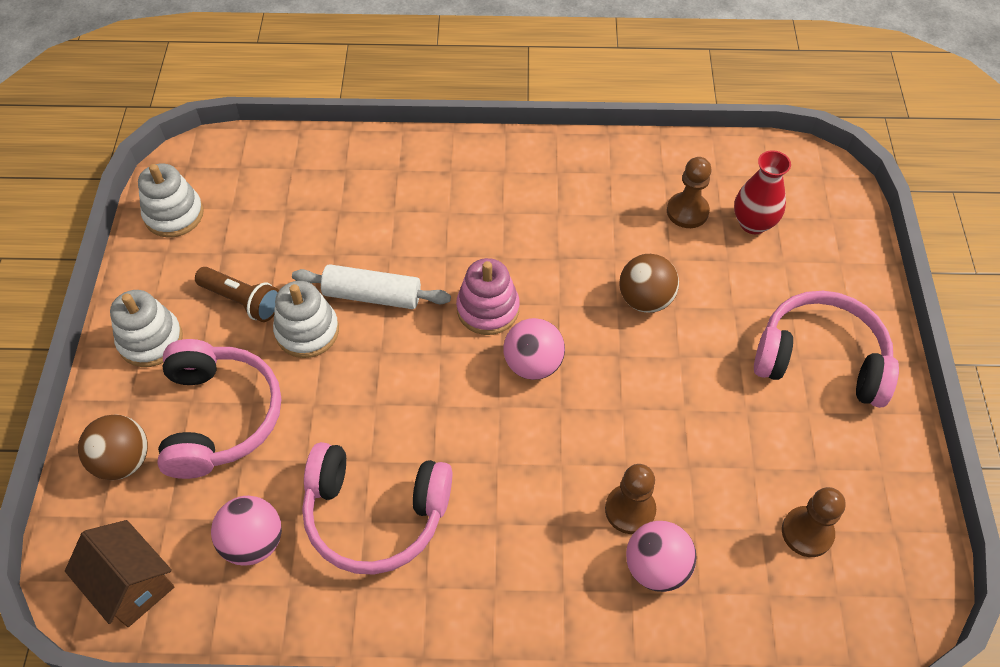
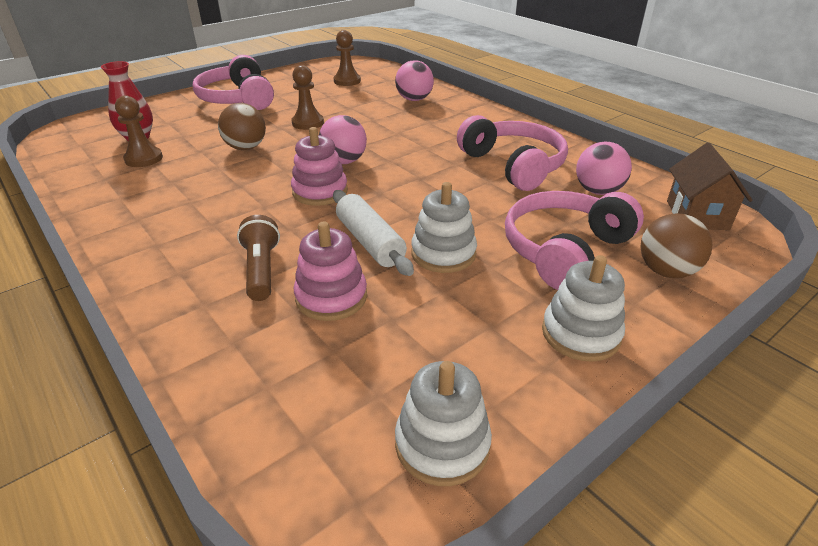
camera: 130 degrees left, 20 degrees down
(242, 301) = (467, 305): brown flashlight -> brown flashlight (261, 270)
(334, 235) = (331, 297): none -> pink stacking toy
(630, 510) = (395, 112): brown pawn -> brown pawn (308, 123)

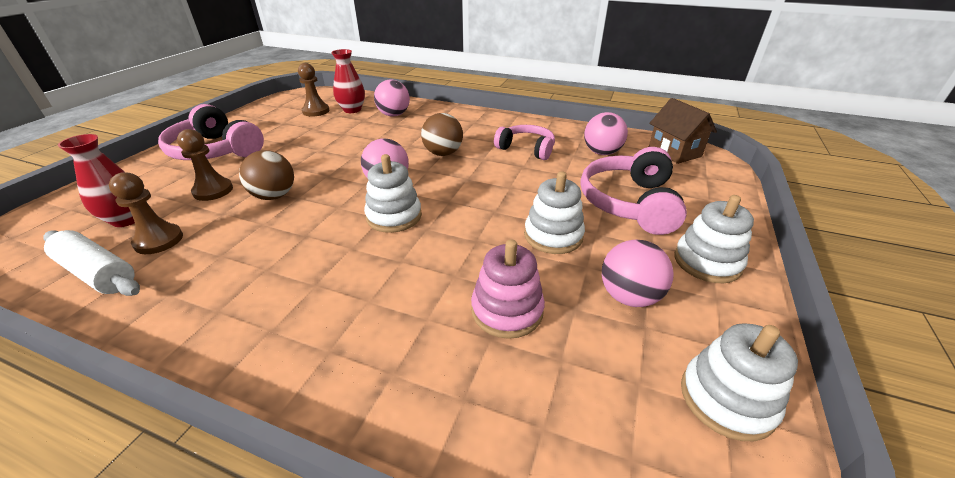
camera: 30 degrees left, 0 degrees up
(261, 270) = (415, 311): brown flashlight -> none
(308, 123) = (316, 156): brown pawn -> brown pawn (213, 191)
(320, 192) = (394, 216): pink stacking toy -> white stacking toy
(370, 242) = (486, 247): white rolling pin -> white rolling pin (98, 273)
(380, 86) = (352, 110): none -> red vase
(454, 330) = (629, 296): none -> pink ball
(513, 165) = (526, 149): pink headphones -> pink headphones, size x0.65
(666, 271) = (701, 196): brown ball -> brown ball (443, 153)

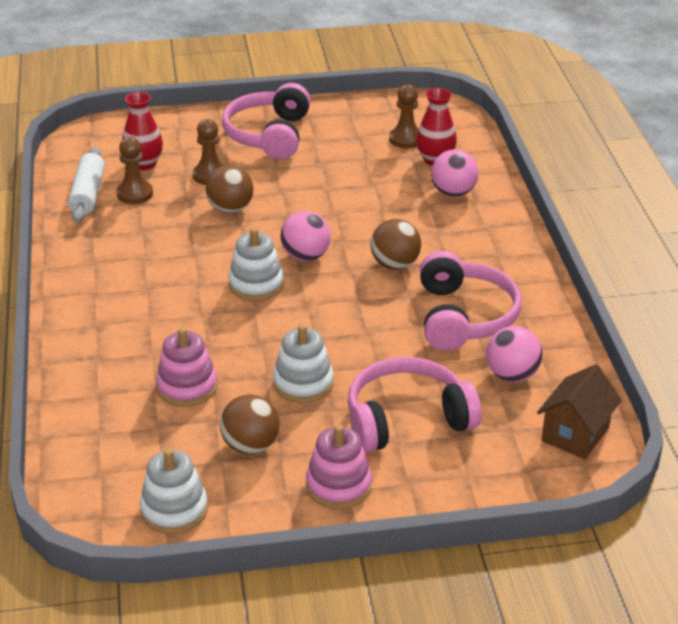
camera: 60 degrees right, 0 degrees up
(526, 149) = (464, 317): pink headphones -> pink headphones, size x1.54
(629, 296) = (250, 446): pink ball -> brown ball
(707, 262) = (338, 486): white stacking toy -> pink stacking toy

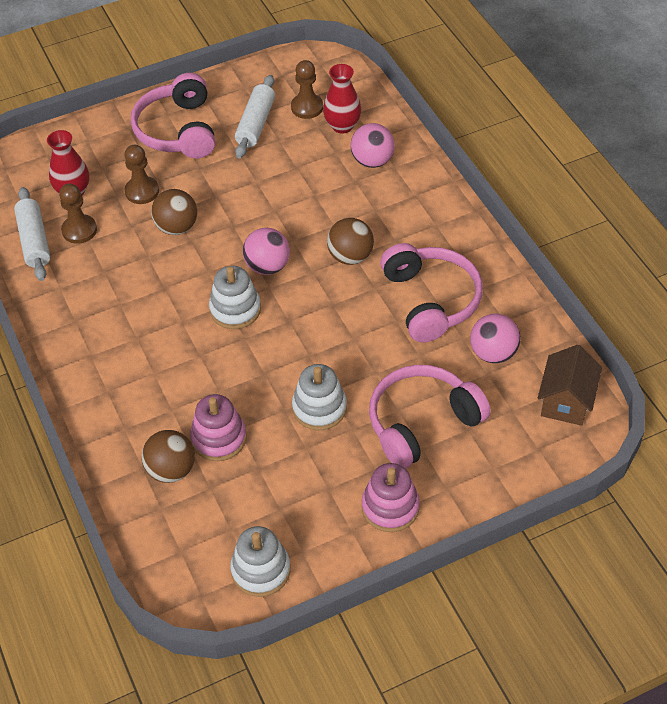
camera: 15 degrees left, 15 degrees up
(250, 446) = (299, 486): brown ball -> brown ball (171, 470)
(348, 143) = (256, 124): none -> white rolling pin

